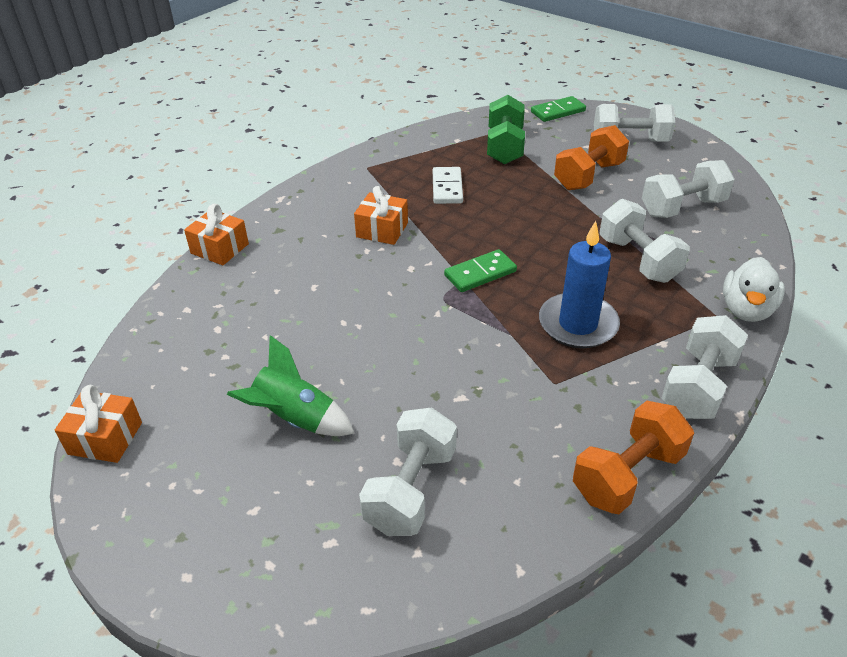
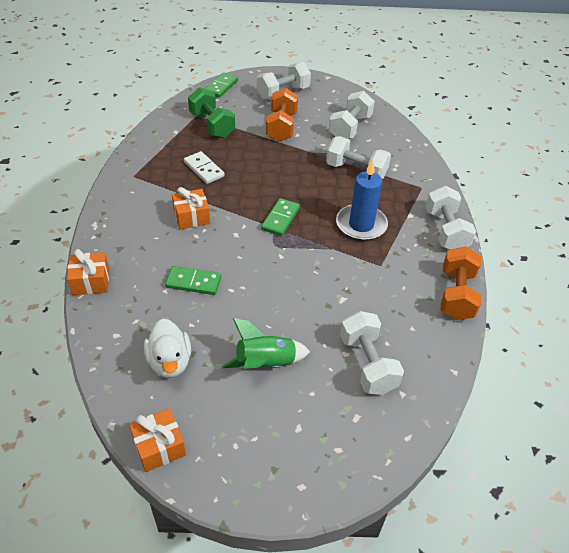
camera: 40 degrees left, 5 degrees up
(313, 295) = (193, 282): none -> green domino
(746, 310) = (431, 177): white duck -> white duck (170, 362)

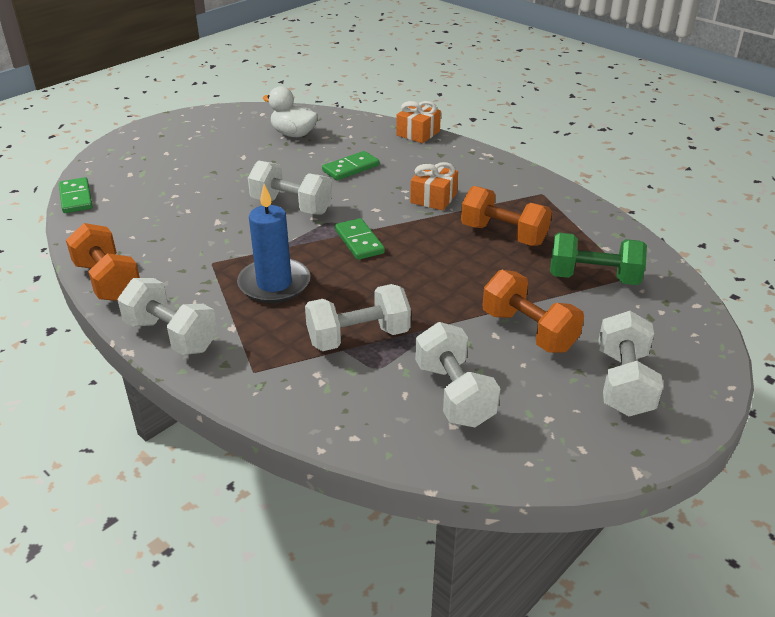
camera: 135 degrees right, 10 degrees down
(159, 446) = (242, 112): orange gift -> none
(204, 169) = (503, 235): white domino -> orange dumbbell
(221, 87) = (698, 331): green domino -> green domino (76, 198)
(265, 363) = (228, 163): green rocket -> none
(367, 364) = (149, 199): white dumbbell -> white dumbbell (291, 206)

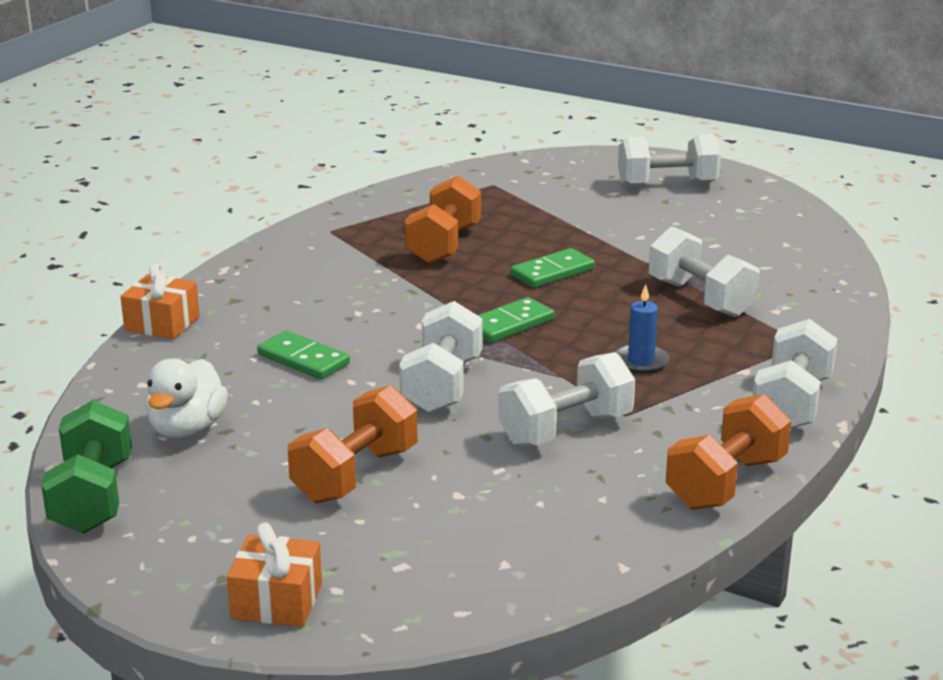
camera: 105 degrees left, 10 degrees down
(76, 198) = (517, 598): green domino -> green domino (552, 272)
(274, 284) = (641, 361): blue candle -> blue candle, size x0.56
(433, 198) = (371, 291): orange gift -> orange gift (277, 601)
(454, 394) = (745, 246): white dumbbell -> white dumbbell (566, 430)
(528, 331) = (622, 222): orange dumbbell -> orange dumbbell (355, 475)
(593, 278) = (507, 199): green dumbbell -> green dumbbell (92, 497)

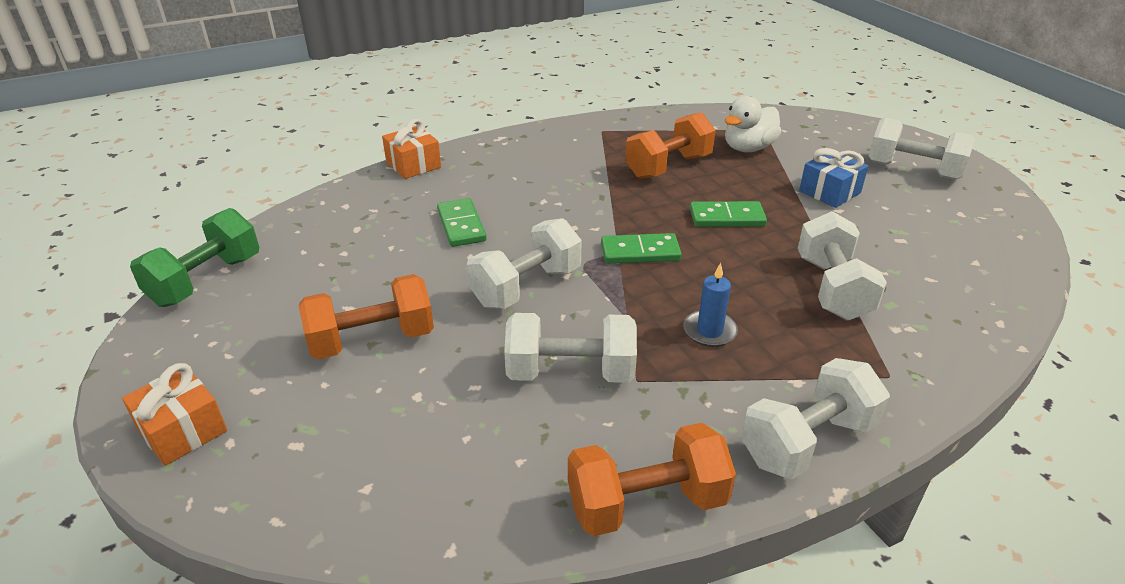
camera: 35 degrees right, 10 degrees up
(187, 430) = (323, 252): white duck -> white duck (748, 148)
(617, 224) = (829, 192): none -> blue gift

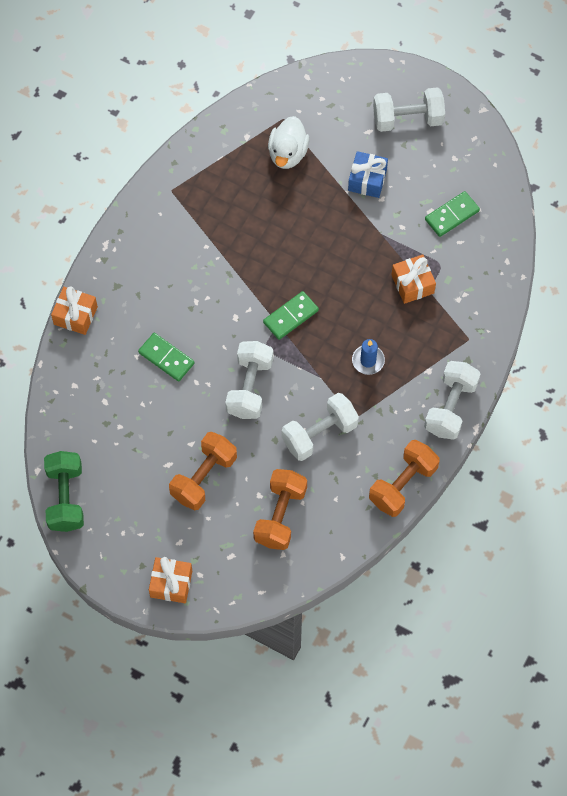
camera: 35 degrees left, 30 degrees up
(668, 167) = (249, 211): orange dumbbell -> orange dumbbell (280, 515)
(727, 218) = (320, 249): green domino -> green domino (452, 215)
(832, 288) = (412, 284): white dumbbell -> orange gift

